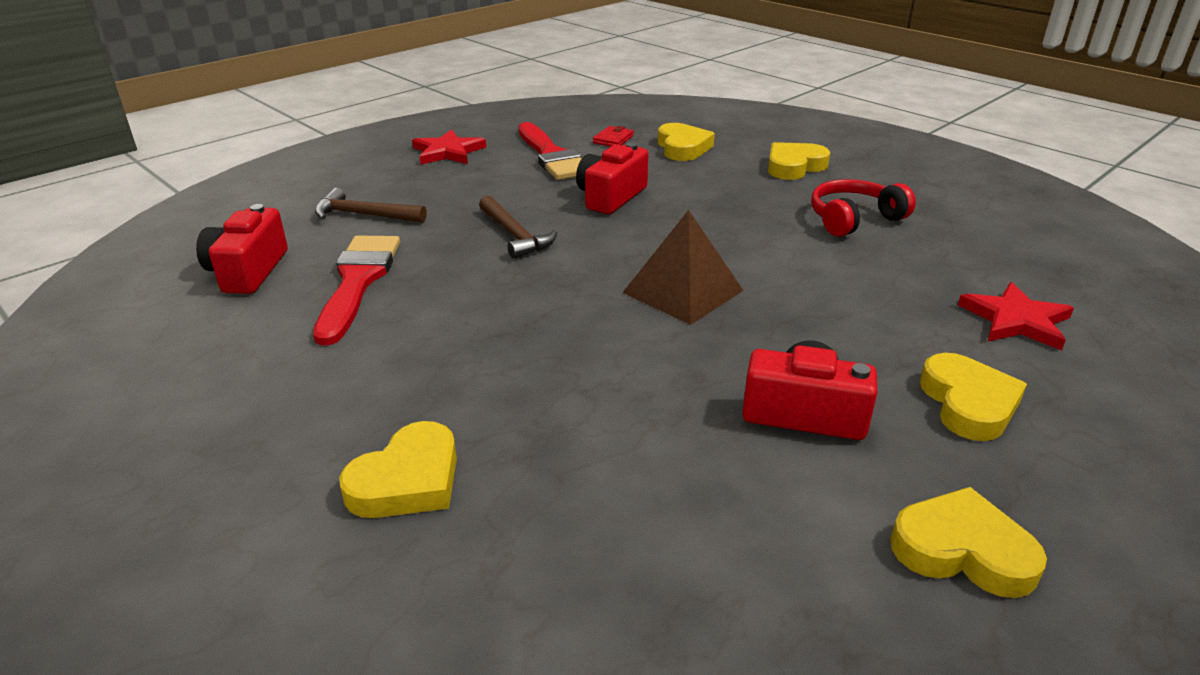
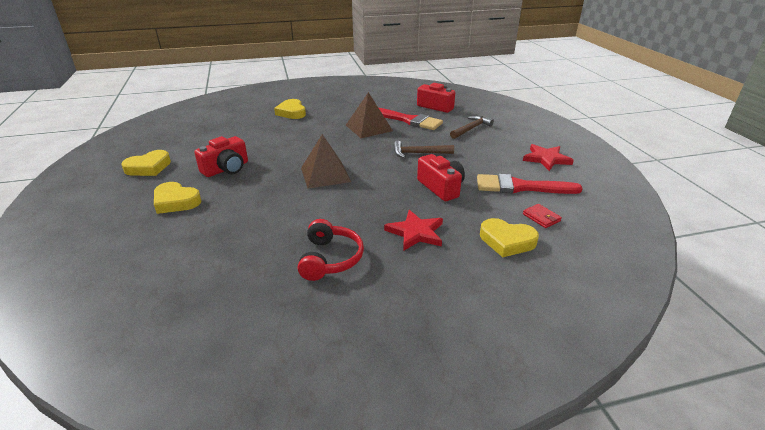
camera: 120 degrees right, 0 degrees up
(435, 315) = (369, 128): none -> brown pyramid
(794, 166) = (433, 278): yellow heart -> none
(1016, 320) = (182, 250): red star -> red star (416, 232)

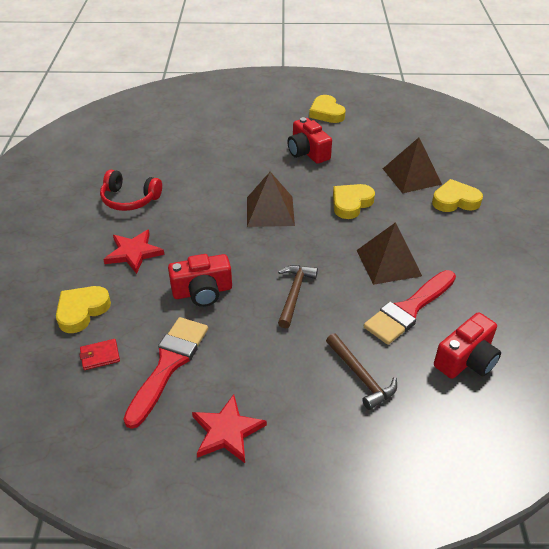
camera: 105 degrees right, 10 degrees up
(176, 201) = (257, 129): yellow heart -> yellow heart (351, 203)
(262, 126) = (412, 176): none -> brown pyramid

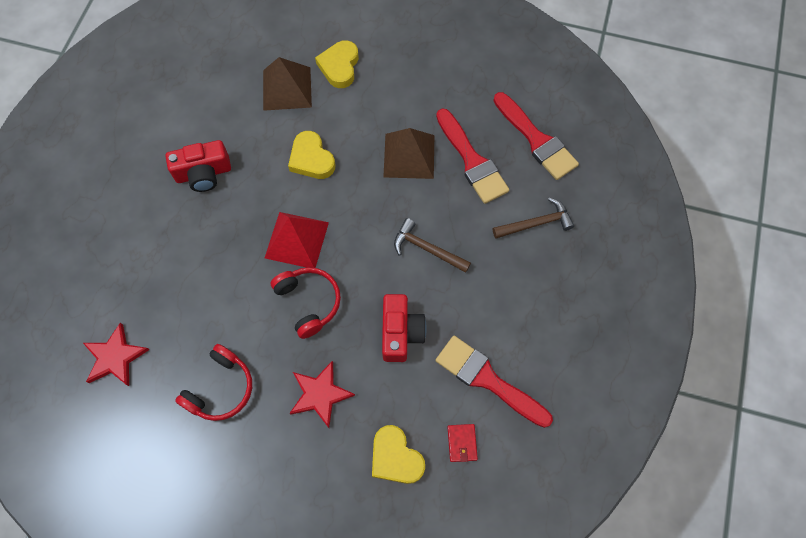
camera: 75 degrees left, 25 degrees up
(215, 229) = (309, 302): none -> red headphones
(227, 431) = (569, 342): red star -> red star (115, 357)
(270, 211) = (296, 240): brown pyramid -> red pyramid
(326, 113) = (130, 130): yellow heart -> none
(466, 360) = (536, 140): red camera -> red brush

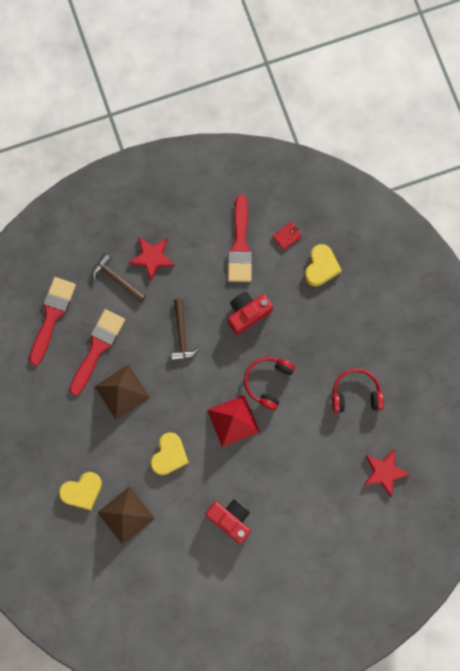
camera: 125 degrees left, 10 degrees up
(320, 394) = (317, 334): red star -> red star (152, 257)

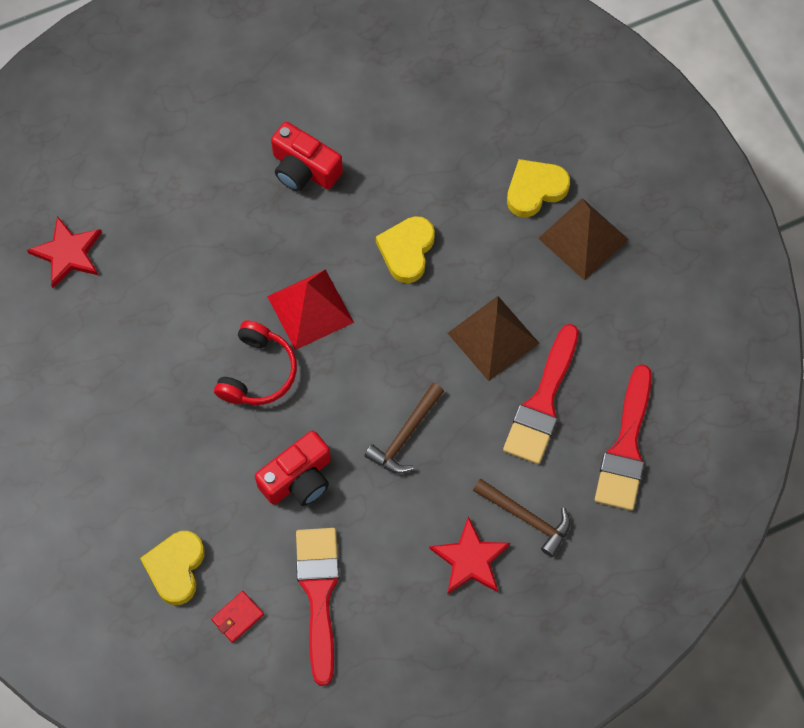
camera: 175 degrees right, 10 degrees down
(126, 515) = (464, 162): brown pyramid -> brown pyramid (583, 238)
(182, 334) = (405, 435): brown hammer -> brown hammer turned 135 degrees counterclockwise
(356, 394) = (114, 366): red headphones -> none

